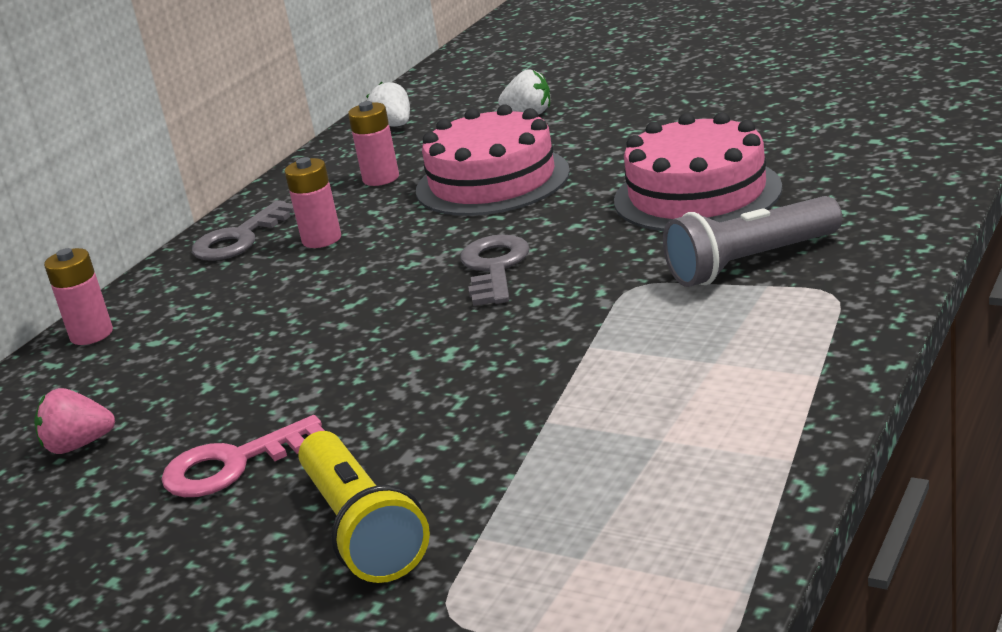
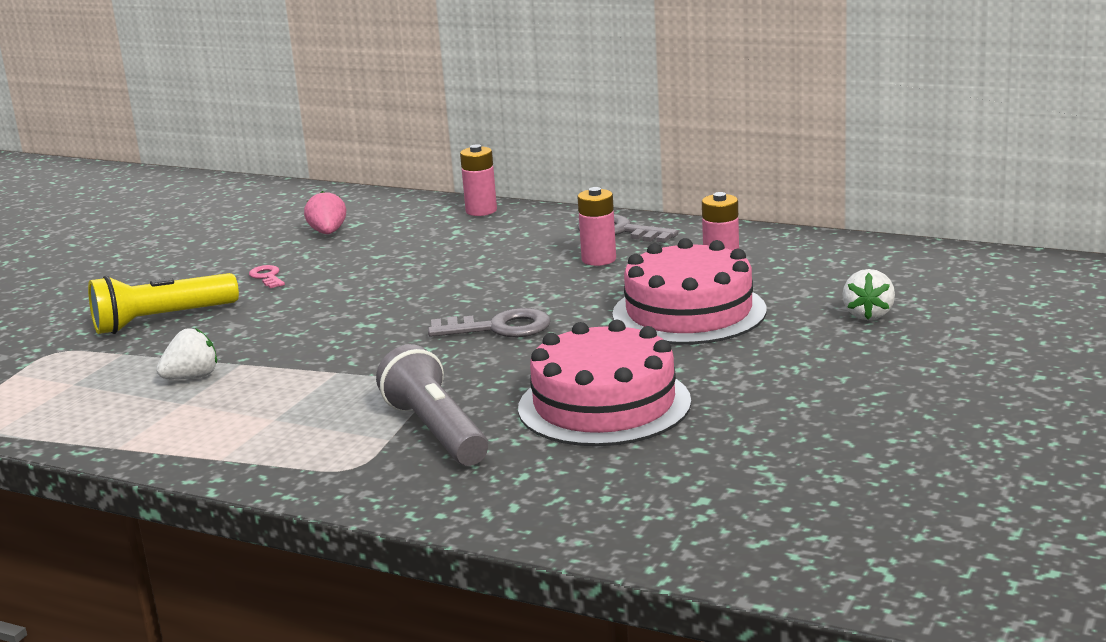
camera: 85 degrees right, 5 degrees down
(233, 465) = (267, 277): pink key -> pink key, size x0.55
(394, 125) = (859, 257): white strawberry -> white strawberry (192, 377)

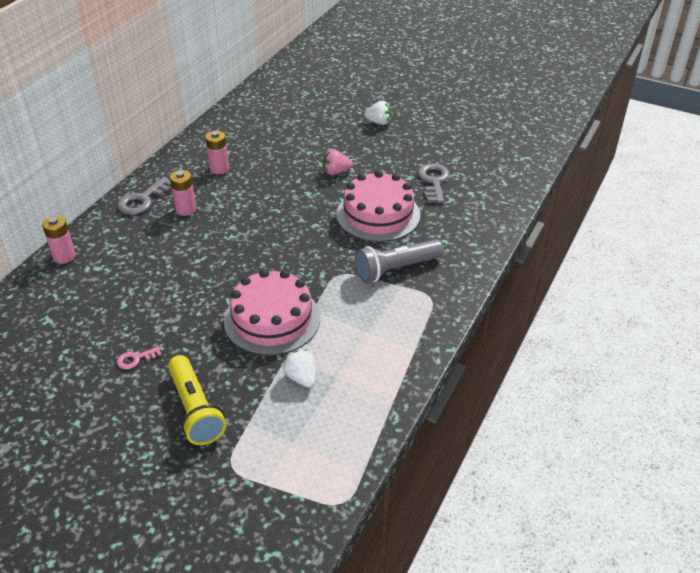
camera: 90 degrees left, 20 degrees up
(328, 233) = (59, 333): pink strawberry -> pink strawberry (336, 172)
(499, 328) = (272, 248): grey key -> grey key (433, 181)
(689, 312) = (277, 183): pink cake -> pink cake (272, 319)
(868, 315) = (301, 134): white strawberry -> white strawberry (379, 122)

